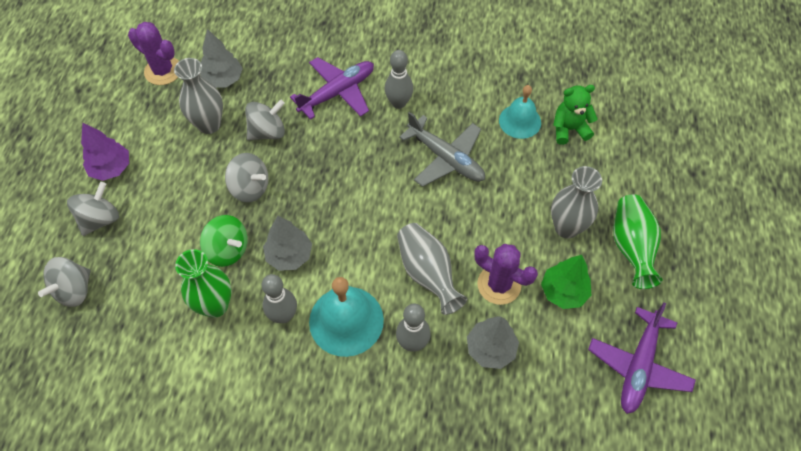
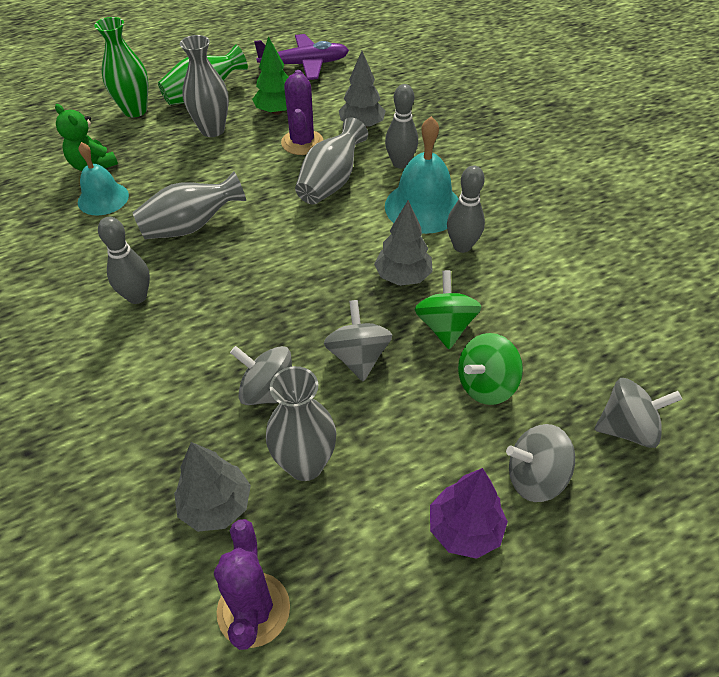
camera: 125 degrees left, 10 degrees down
(169, 239) = (485, 385): none -> green spinning top
(215, 305) = (506, 297): green vase -> green vase (135, 110)
(337, 92) = (156, 360): purple plane -> none
(446, 158) = (191, 226): grey plane -> grey vase

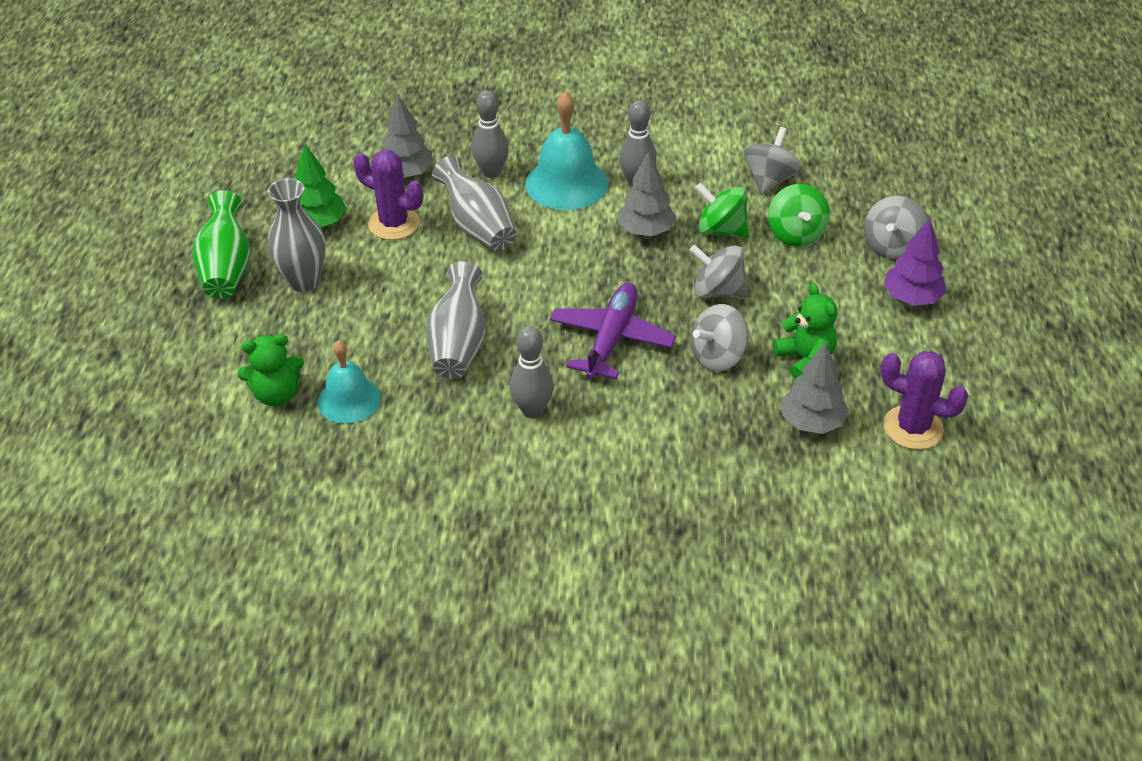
camera: 60 degrees left, 5 degrees down
(135, 110) = (197, 333): green vase -> none
(305, 65) = (249, 172): purple plane -> purple plane (611, 339)
(305, 464) = (805, 359): grey vase -> green teddy bear
(627, 428) = (880, 185): grey spinning top -> grey spinning top (770, 180)

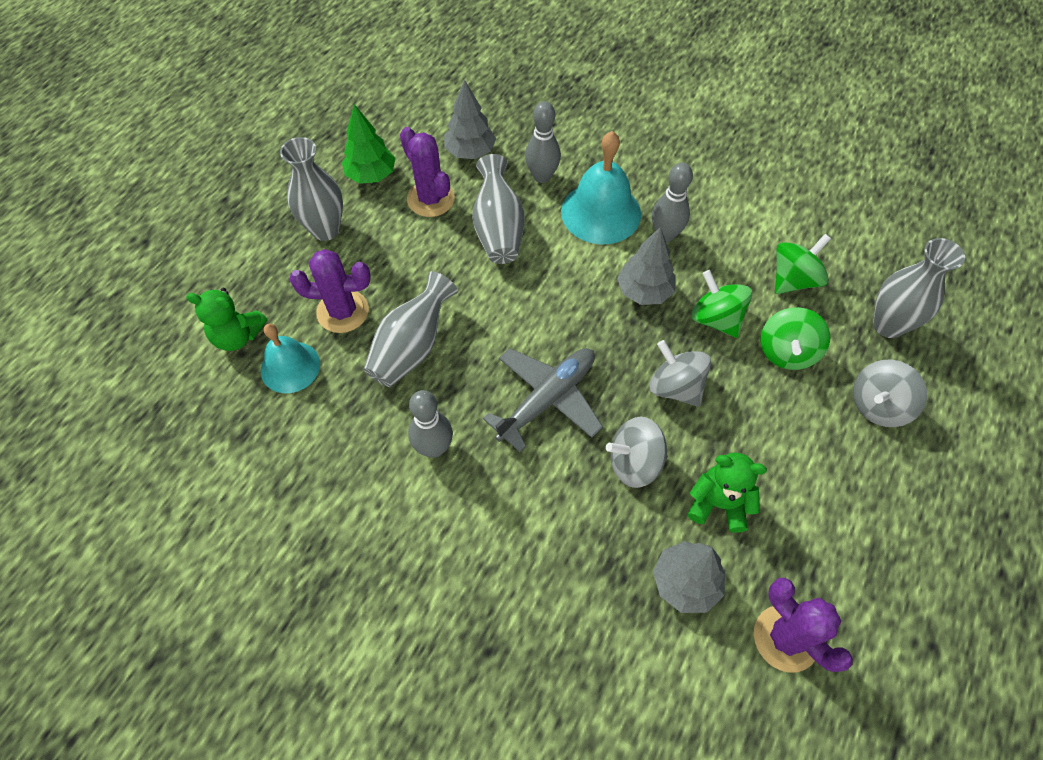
camera: 25 degrees right, 15 degrees up
(226, 268) = (274, 192): green vase -> none
(370, 340) = (343, 311): none -> purple cactus
(611, 339) = (547, 399): purple plane -> grey plane
(770, 180) = (793, 280): grey spinning top -> green spinning top
(805, 359) = (718, 504): green teddy bear -> green teddy bear turned 75 degrees counterclockwise
(867, 187) = (888, 325): none -> grey vase
(911, 298) = (866, 476): purple tree -> none

